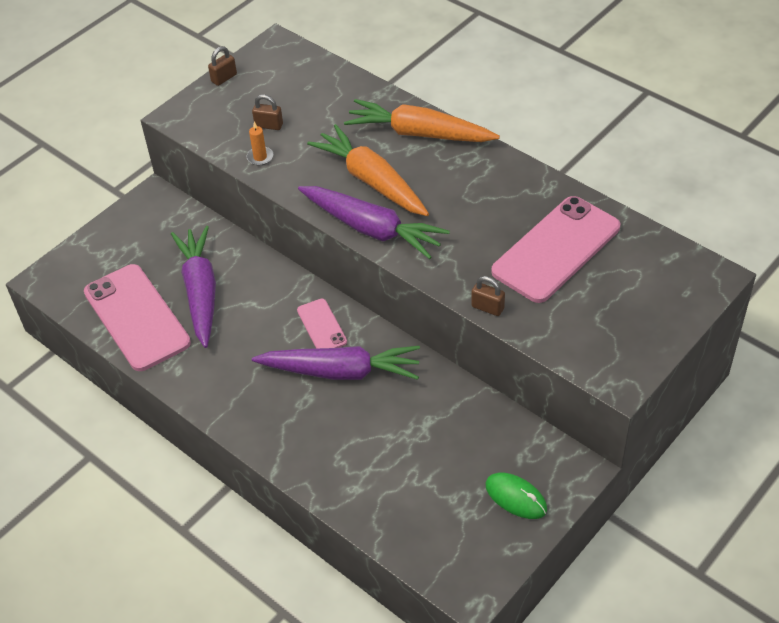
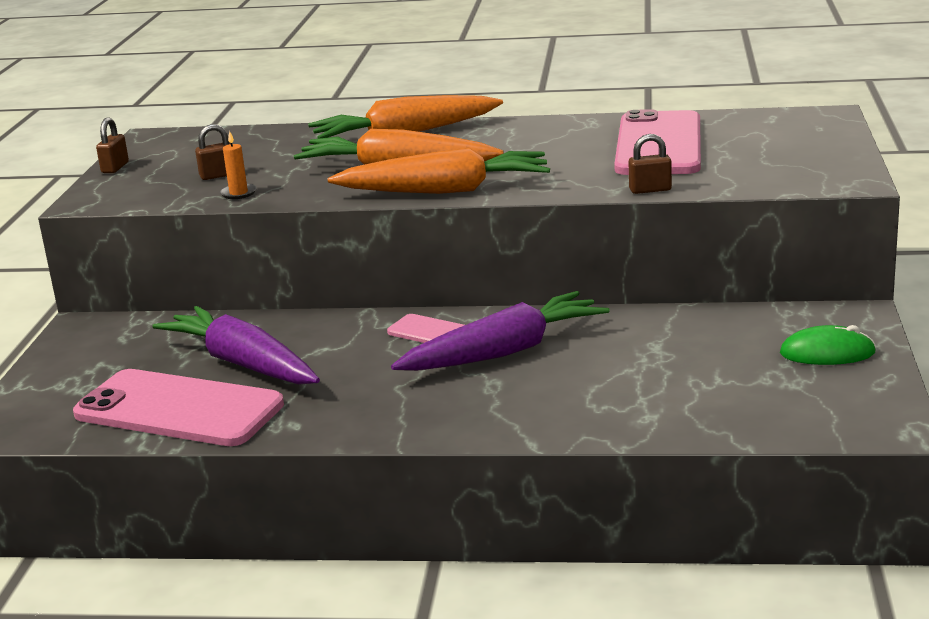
camera: 35 degrees left, 25 degrees down
(372, 229) = (445, 190): purple carrot -> orange carrot

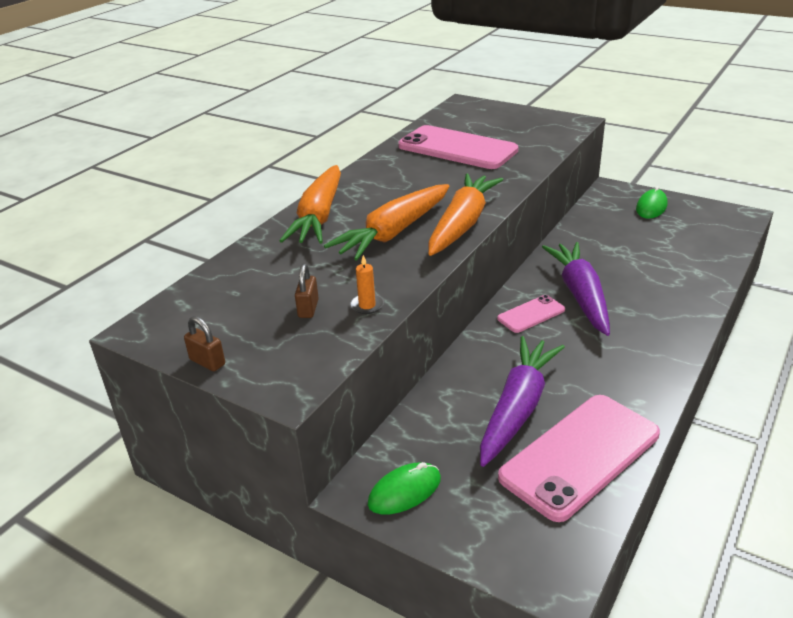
camera: 65 degrees left, 10 degrees up
(90, 343) = (404, 491): none -> green mouse
(242, 364) = (518, 408): purple carrot -> purple carrot turned 135 degrees clockwise
(650, 190) = (533, 166): brown padlock -> none

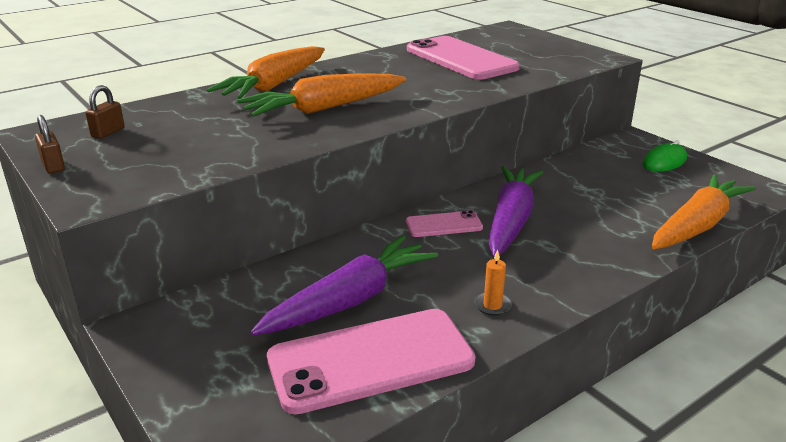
camera: 20 degrees right, 5 degrees down
(308, 308) = (180, 147): brown padlock -> brown padlock (108, 132)
(367, 305) = (232, 156): orange candle -> orange candle (492, 305)
(404, 491) = (174, 339): green mouse -> none
(462, 224) = (395, 114): orange carrot -> orange carrot (697, 225)

